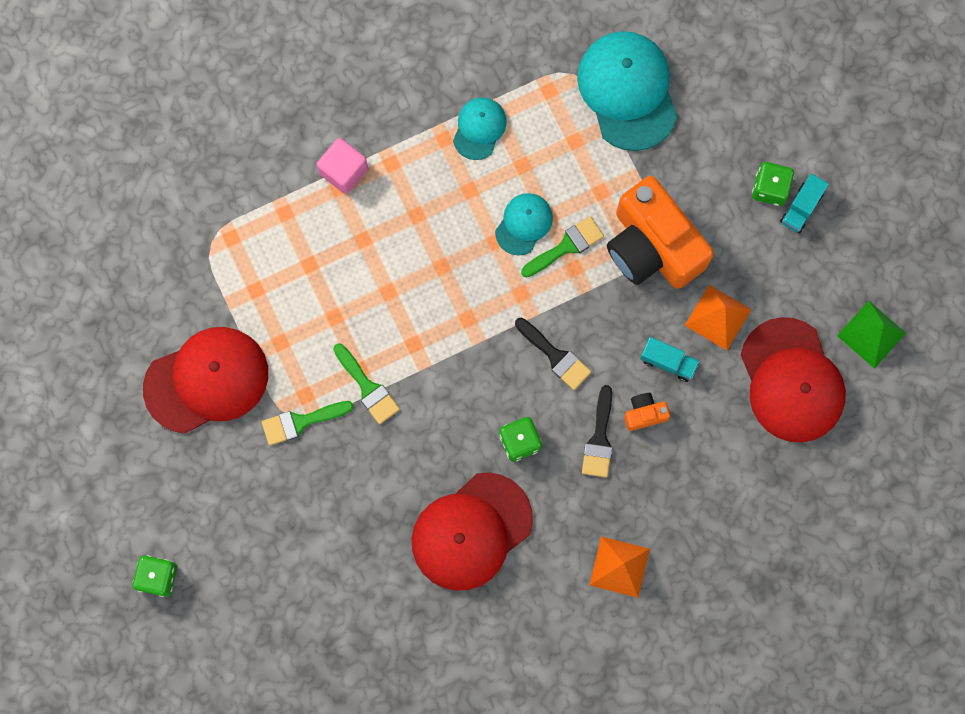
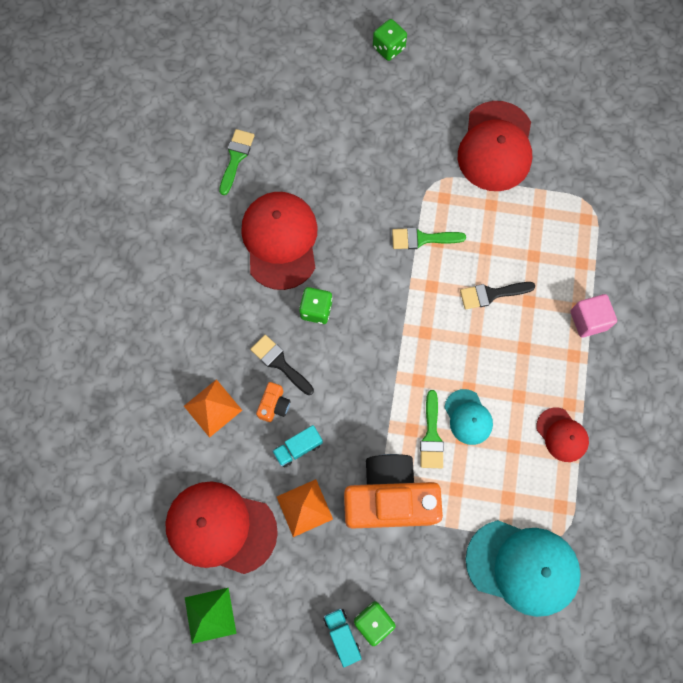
camera: 125 degrees right, 5 degrees down
(301, 422) = (428, 185): green brush -> green brush (236, 158)
(479, 128) = (562, 435): turquoise cap -> red cap
(555, 356) = (357, 373): black brush -> black brush (491, 294)
(619, 566) = (187, 317): orange pyramid -> orange pyramid (213, 408)

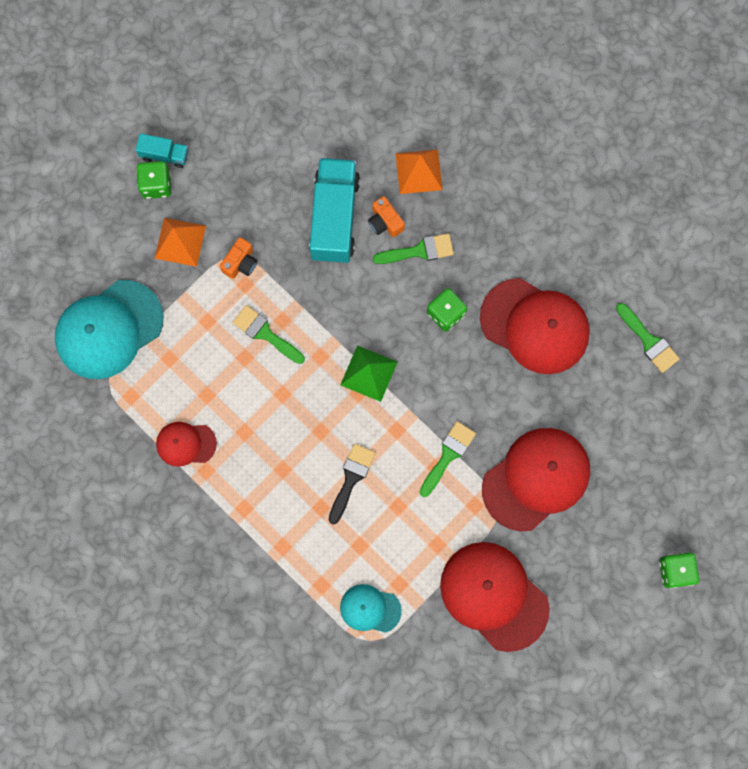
camera: 125 degrees right, 5 degrees up
(210, 615) = (253, 68): green pyramid -> green pyramid (368, 373)
(220, 527) = (314, 116): red cap -> red cap (536, 479)
(279, 363) = (419, 250): black brush -> green brush
(298, 448) = (334, 218): turquoise truck -> turquoise truck, size x2.05
(304, 507) = (282, 191): orange pyramid -> orange pyramid (180, 242)
(389, 497) = (241, 263): orange camera -> orange camera, size x0.41
(468, 417) = (258, 375): turquoise cap -> turquoise cap (370, 609)
(588, 320) = (265, 548): pink cube -> none

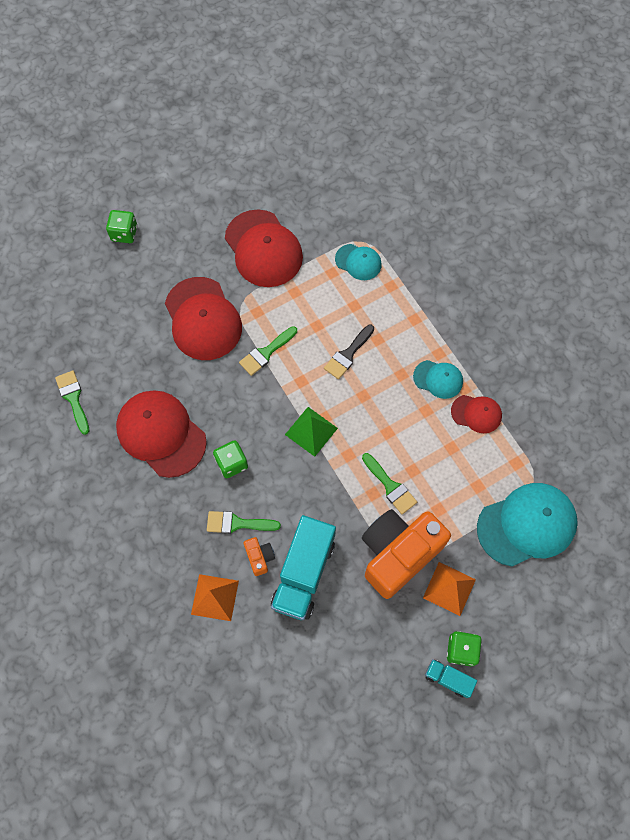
camera: 165 degrees left, 10 degrees down
(238, 475) = (438, 379): none -> turquoise cap
(241, 263) = (398, 554): orange camera -> orange camera, size x2.46
(536, 479) = (203, 319): red cap -> red cap turned 90 degrees counterclockwise

